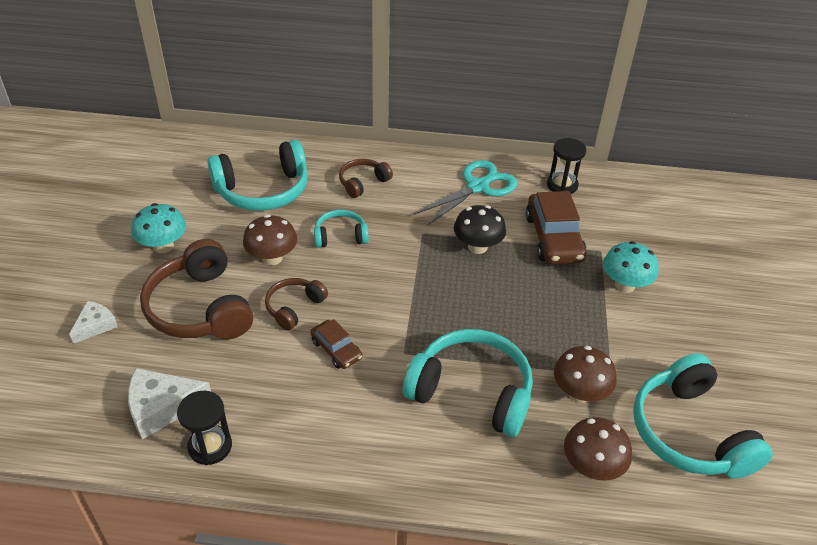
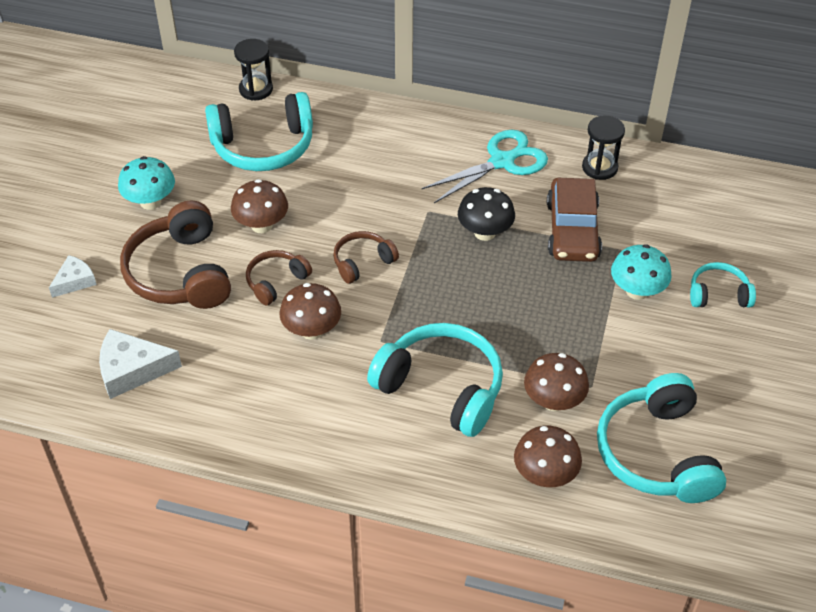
camera: 10 degrees right, 5 degrees up
(210, 446) = (173, 413): black hourglass -> black hourglass (256, 89)
(336, 349) = (312, 330): brown car -> brown mushroom
(340, 236) = (338, 207): turquoise headphones -> turquoise headphones (718, 294)
(363, 183) = (374, 146): brown headphones -> brown headphones (362, 262)

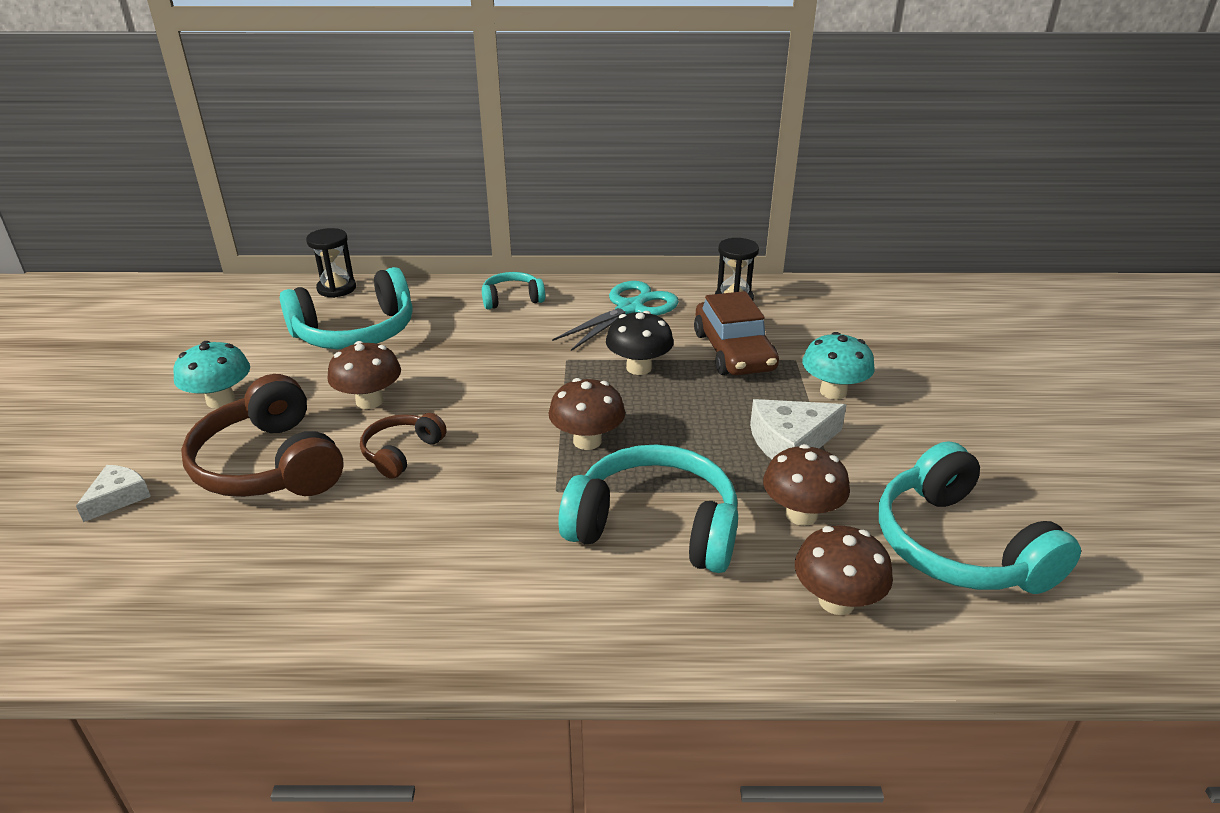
camera: 15 degrees left, 15 degrees down
(132, 370) = (211, 588): white cheese -> white cheese (790, 442)
(312, 330) = (462, 495): brown mushroom -> brown mushroom (587, 441)
(362, 262) = (506, 416): brown headphones -> none
(718, 294) = (920, 380): turquoise headphones -> turquoise headphones (512, 299)

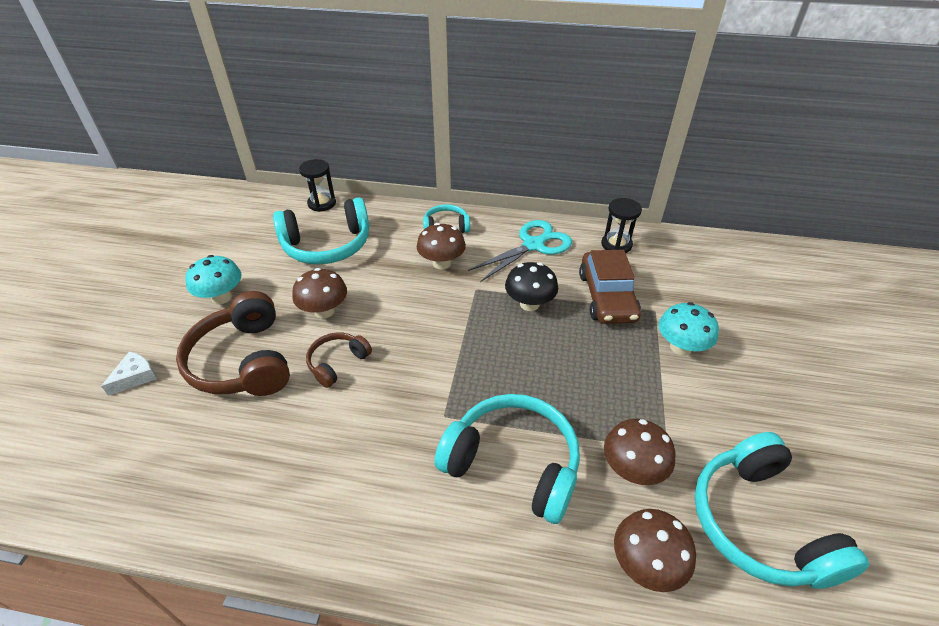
camera: 10 degrees right, 10 degrees up
(587, 441) = (476, 370): brown mushroom -> brown mushroom (441, 263)
(790, 442) = (636, 394): white cheese -> none

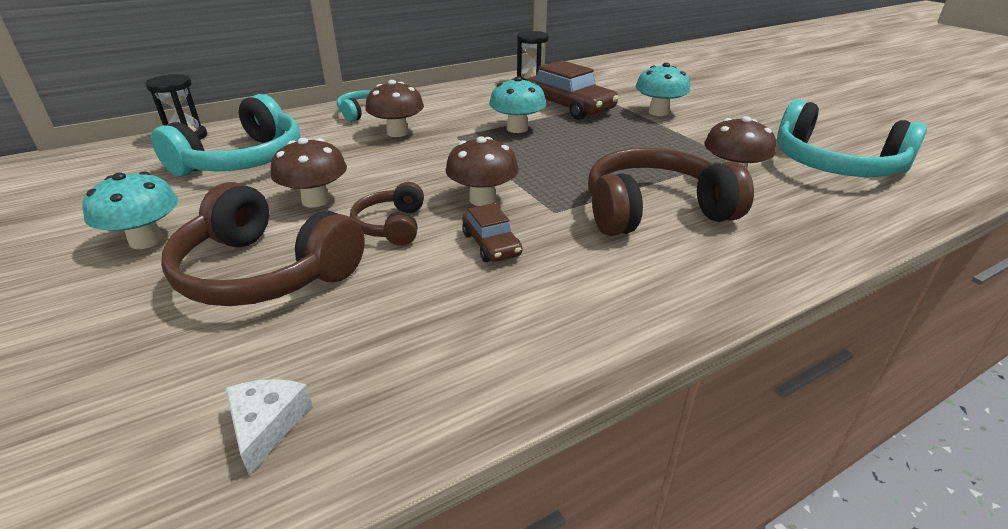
camera: 40 degrees left, 10 degrees down
(135, 377) = (99, 357): white cheese -> white cheese (267, 424)
(370, 420) = (491, 244): none -> brown car
(513, 464) = (654, 210): turquoise headphones -> brown headphones
(529, 304) = (517, 129): black mushroom -> turquoise mushroom
(533, 245) = (466, 100): turquoise scissors -> none
(646, 564) = (818, 212): brown mushroom -> brown mushroom (482, 199)

